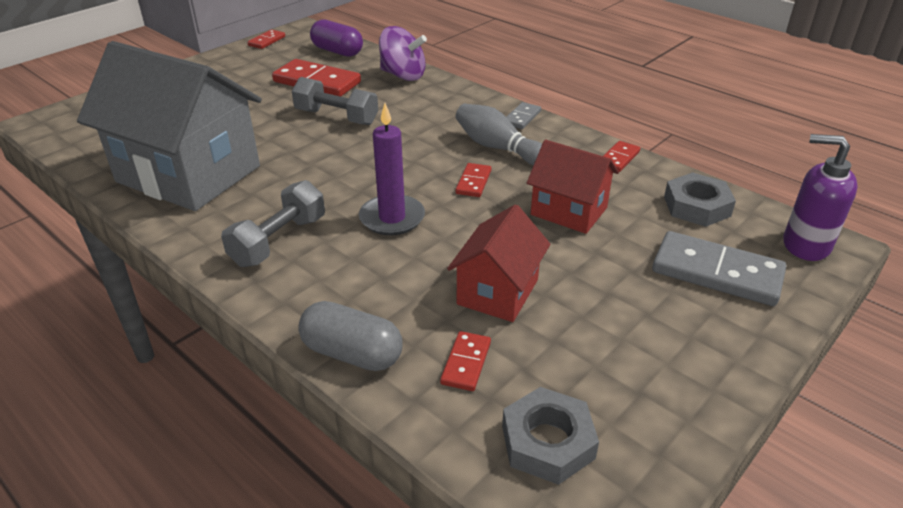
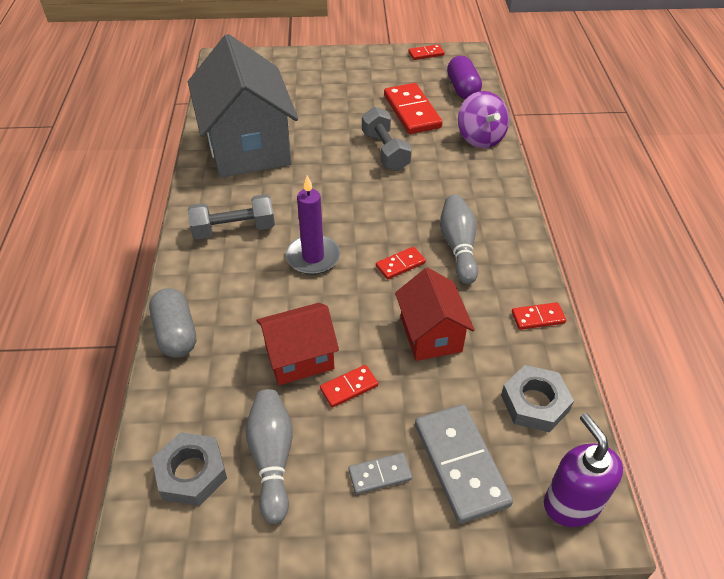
camera: 45 degrees right, 10 degrees up
(466, 363) = (219, 389): red domino -> red domino (349, 387)
(522, 118) = (516, 231): grey domino -> grey domino (380, 474)
(593, 374) = (272, 458): none -> grey bowling pin

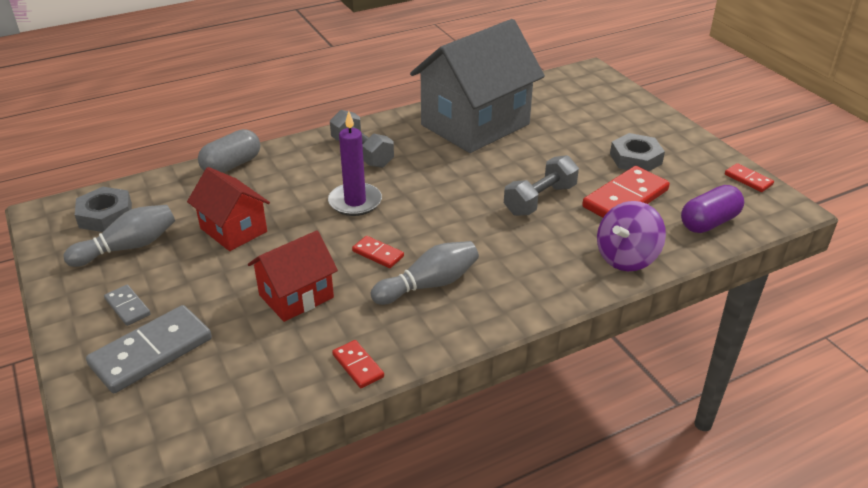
camera: 65 degrees right, 10 degrees down
(349, 387) = (212, 265): red domino -> none
(535, 403) = (240, 387): grey nut -> grey nut (635, 159)
(571, 504) = (126, 437): purple soap dispenser -> none

